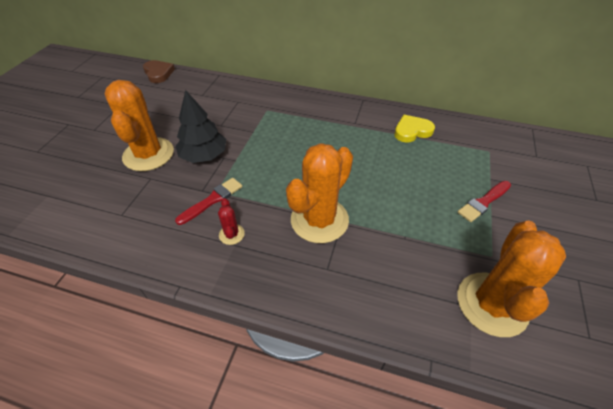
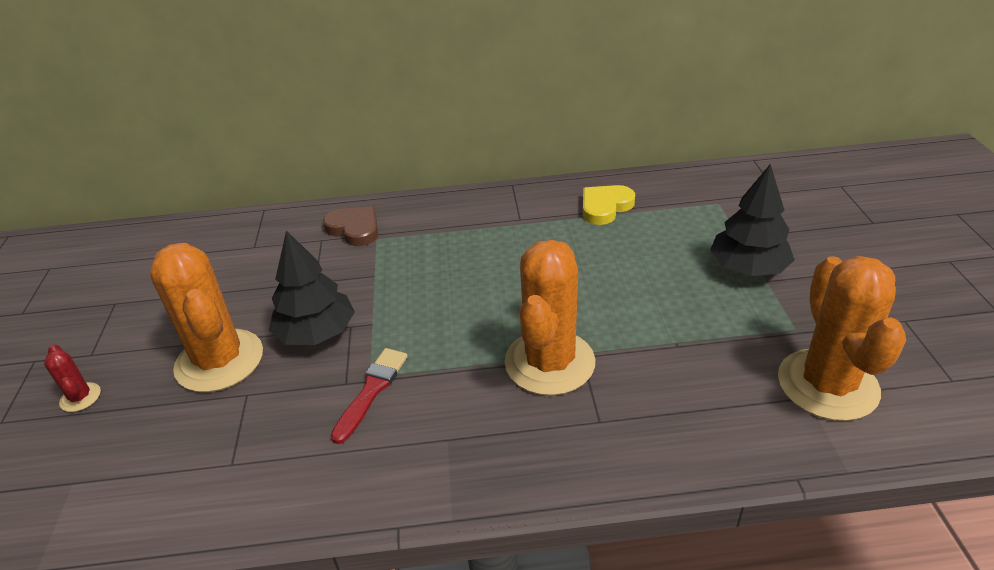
camera: 20 degrees left, 10 degrees down
(158, 73) = (154, 235): brown heart -> brown heart (354, 229)
(231, 234) = (433, 427): red cactus -> red cactus (80, 397)
(483, 202) = (748, 268): red brush -> black tree

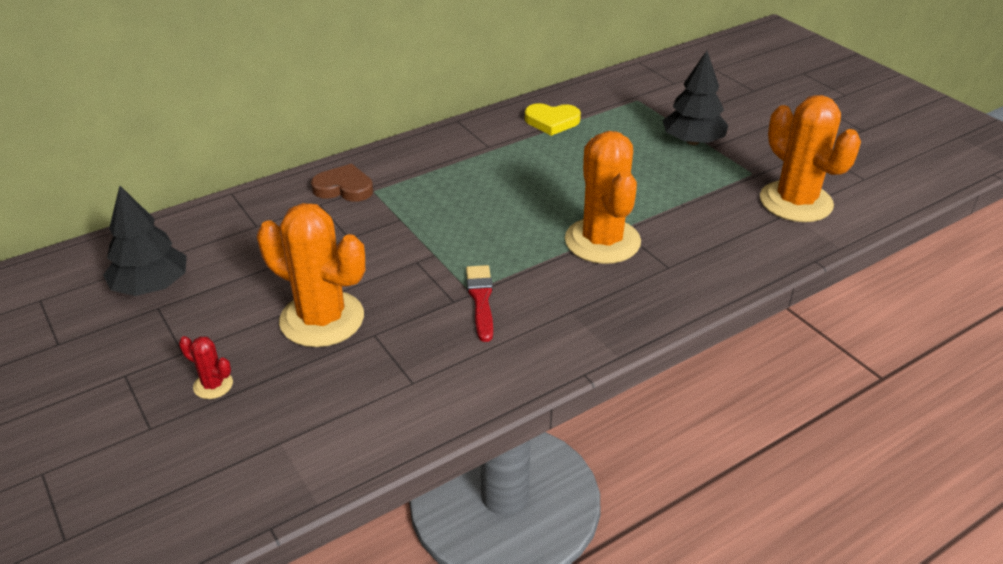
camera: 30 degrees left, 0 degrees up
(316, 333) = (391, 274): black tree -> black tree (151, 286)
(605, 207) = (552, 121): yellow heart -> yellow heart turned 105 degrees counterclockwise

